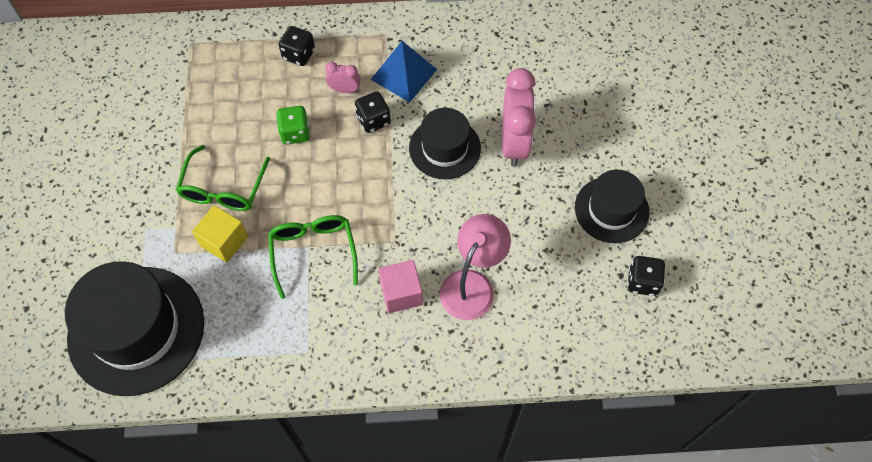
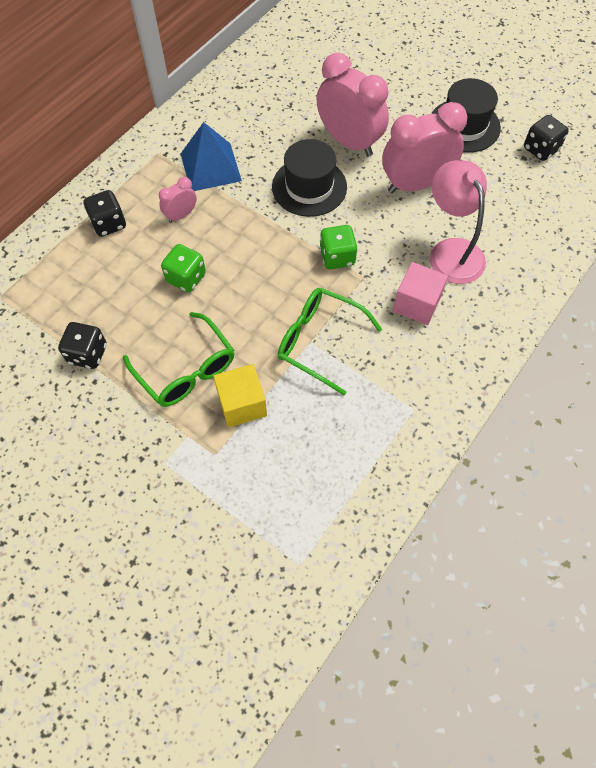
camera: 50 degrees left, 0 degrees up
(136, 330) = (267, 540): black hat -> none
(373, 120) = (233, 215): black dice -> black dice (88, 354)
(396, 212) = (337, 257): none -> green dice
(515, 216) = (415, 184): none -> pink clock

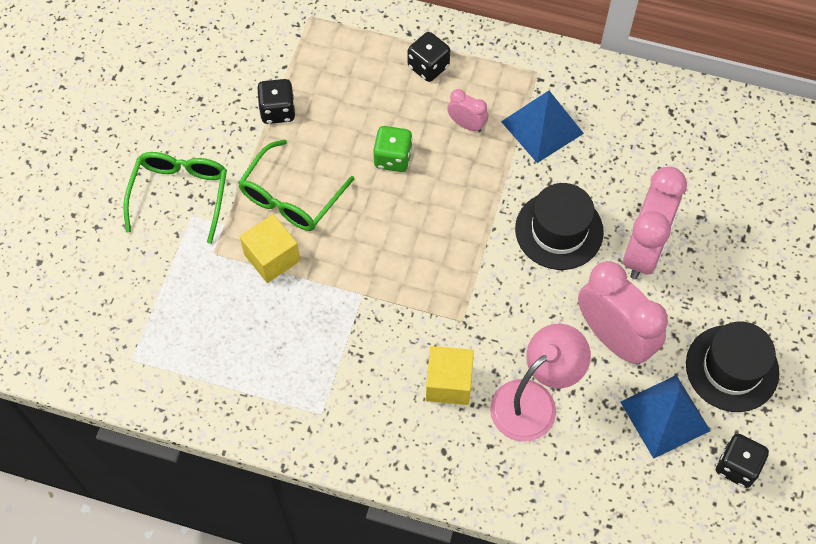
camera: 70 degrees right, 0 degrees up
(319, 341) = (366, 302): green glasses -> green glasses (180, 194)
(337, 257) = (476, 287): green dice -> none
(416, 304) = (449, 383): pink cube -> yellow cube
(489, 176) = (665, 416): none -> blue pyramid

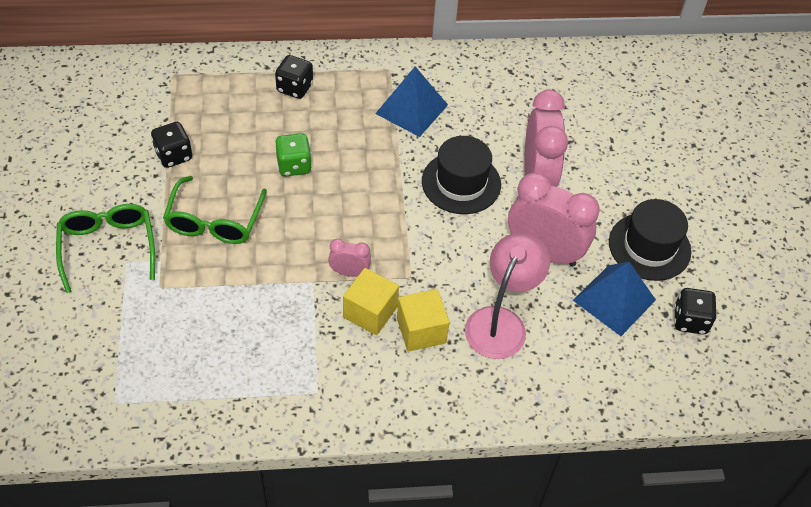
camera: 25 degrees left, 10 degrees down
(272, 257) = (217, 275): yellow cube -> yellow cube (370, 312)
(466, 124) = (347, 123): pink clock -> pink clock (349, 272)

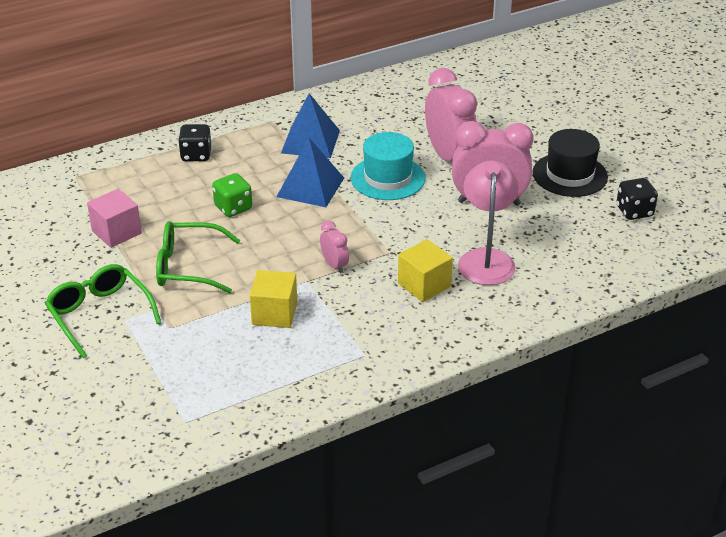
camera: 20 degrees left, 15 degrees down
(174, 155) = (116, 232): black dice -> pink cube
(214, 221) = (188, 267): green glasses -> green glasses turned 105 degrees clockwise
(349, 272) = (334, 265): pink clock -> pink clock turned 75 degrees clockwise
(370, 312) = (371, 286): yellow cube -> yellow cube (274, 313)
(461, 183) = (388, 178): black hat -> turquoise hat
(614, 300) = (566, 216): blue pyramid -> blue pyramid (310, 187)

